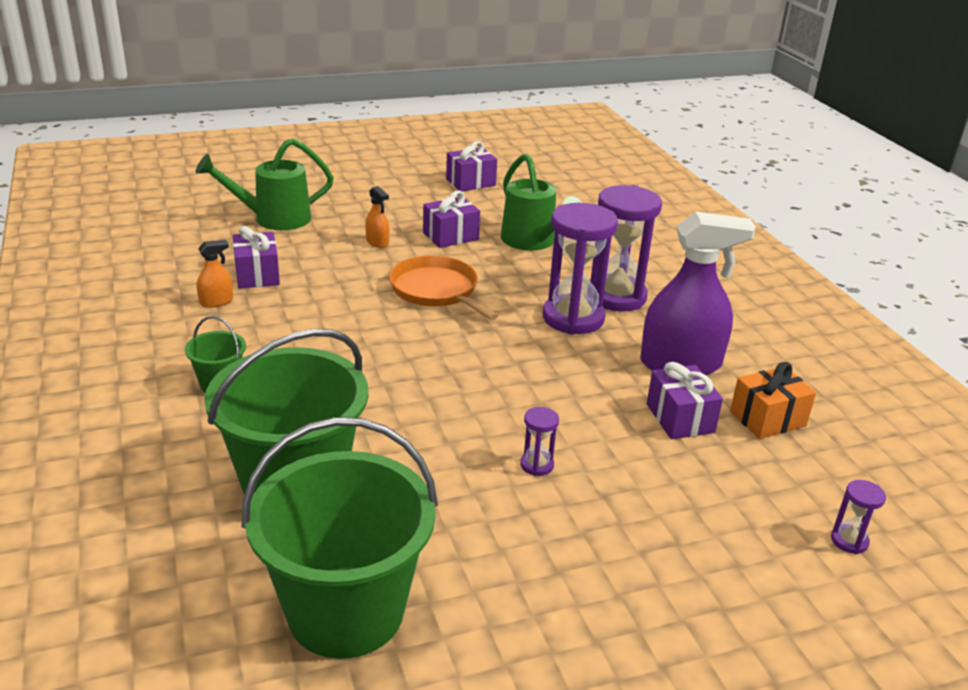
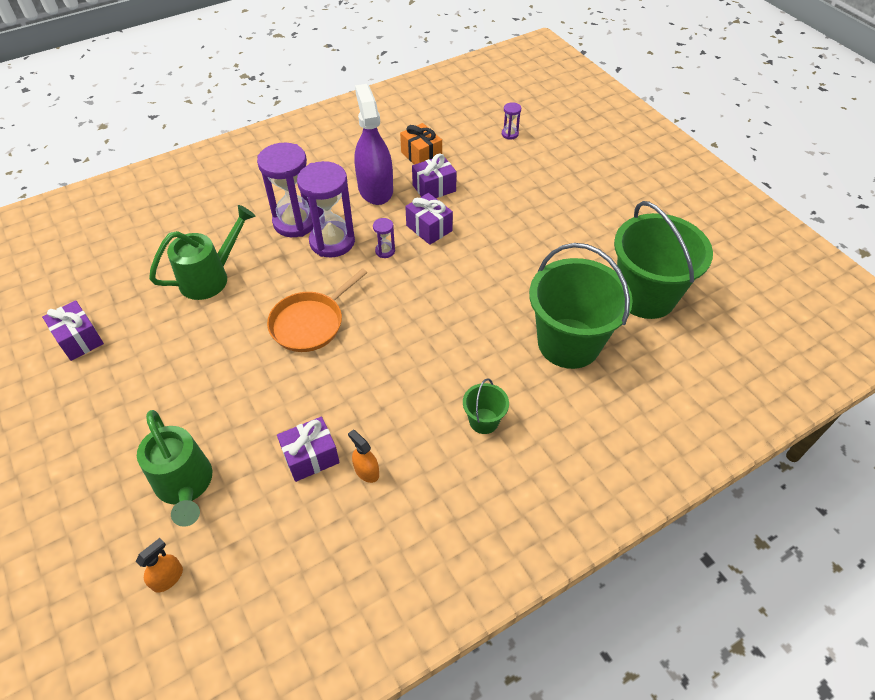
camera: 100 degrees left, 20 degrees up
(377, 242) = (228, 383): orange spray bottle -> orange spray bottle (167, 578)
(450, 236) = (207, 332): purple gift -> purple gift (429, 228)
(537, 465) = (502, 241): purple hourglass -> purple hourglass (385, 251)

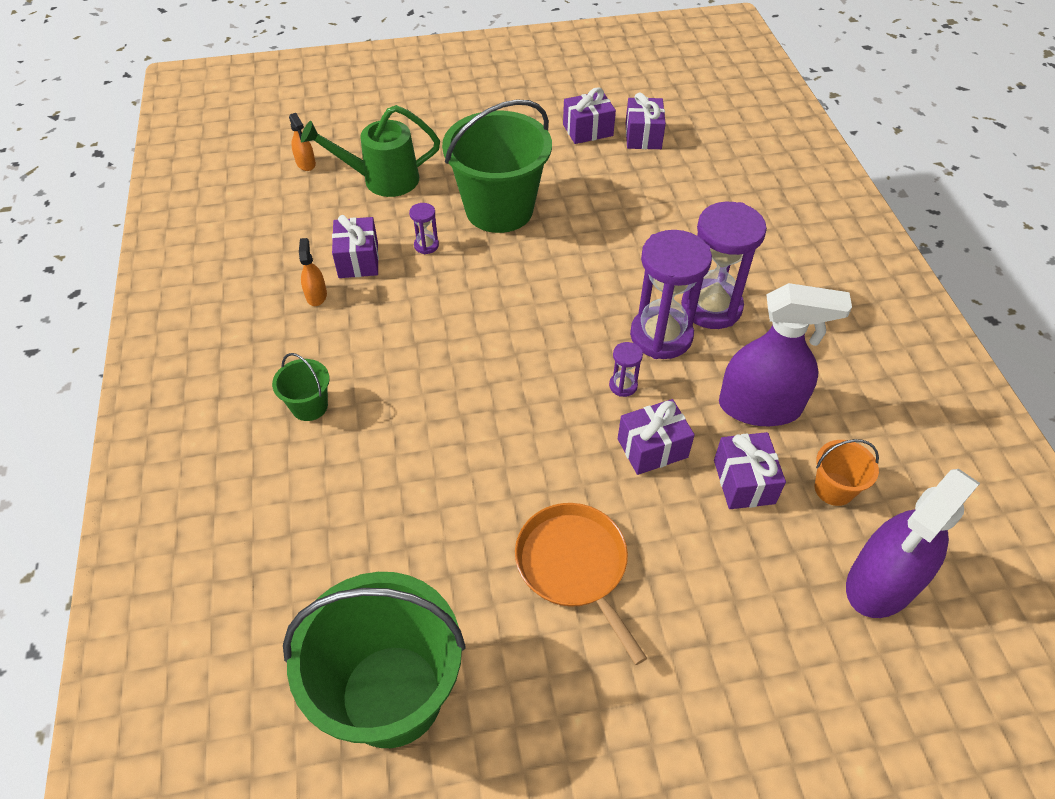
camera: 110 degrees right, 0 degrees up
(86, 298) = (643, 136): none -> purple gift
(210, 277) = (638, 222): green watering can -> none
(310, 323) = (529, 290): orange pan -> orange pan (574, 566)
(366, 471) = (316, 295): orange spray bottle -> orange spray bottle turned 75 degrees counterclockwise
(421, 156) = (834, 489): orange gift -> orange bucket
(470, 136) = (881, 582): none -> purple spray bottle
(510, 134) = (880, 656): purple hourglass -> purple hourglass (426, 245)
(568, 343) = (364, 541): green bucket -> green bucket (499, 209)

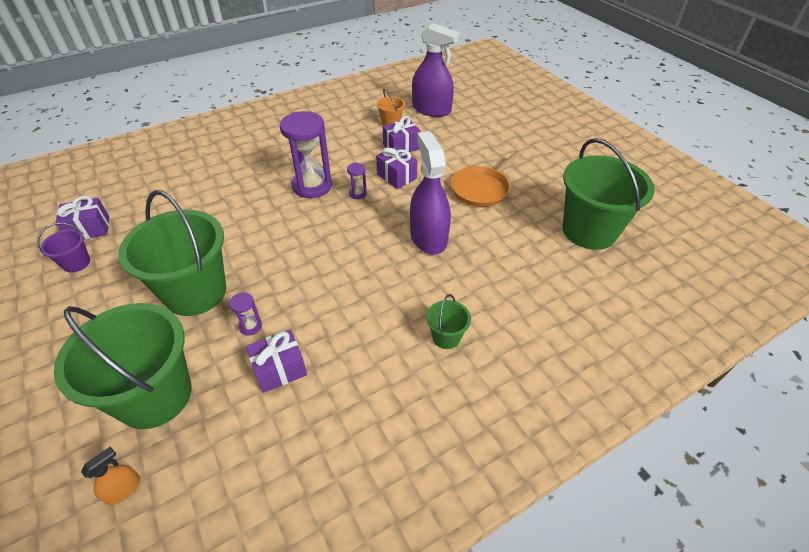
camera: 110 degrees left, 5 degrees down
(316, 295) = (333, 383): orange spray bottle -> none
(382, 180) = (155, 396): green watering can -> green bucket
(587, 130) = (76, 263): purple gift -> purple bucket
(711, 307) = (281, 171): purple hourglass -> none
(759, 406) = (351, 147): purple spray bottle -> purple spray bottle (428, 237)

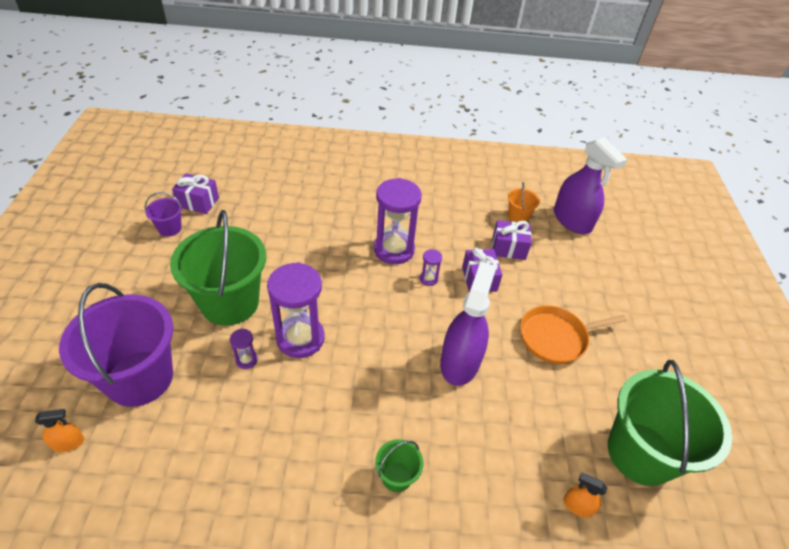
camera: 30 degrees right, 0 degrees up
(155, 396) = (140, 378): green bucket -> purple bucket
(279, 369) = (239, 414): purple gift -> none
(286, 286) = (300, 338): none -> purple hourglass
(578, 283) = (577, 506): none -> orange spray bottle

